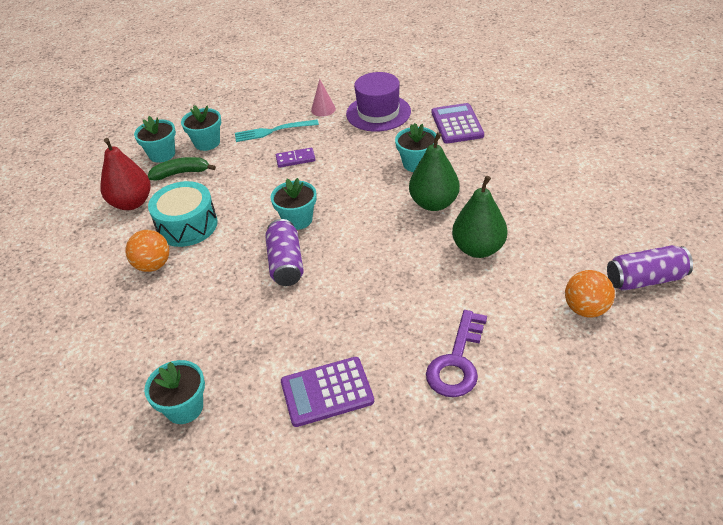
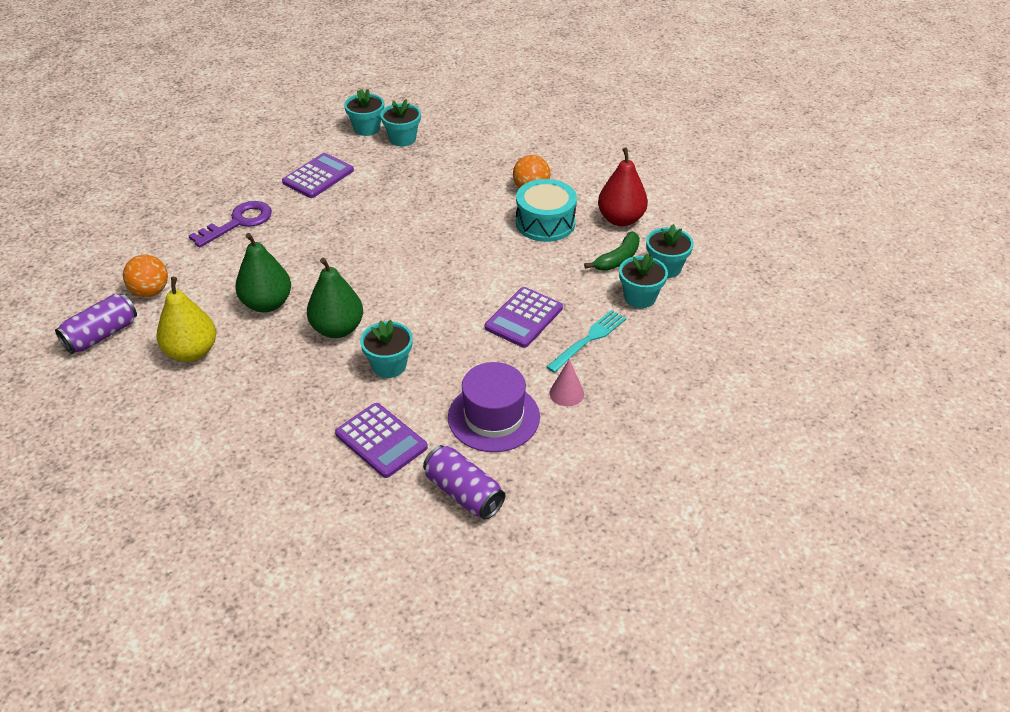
camera: 140 degrees right, 0 degrees up
(286, 263) = (426, 230): purple can -> purple can (464, 493)
(295, 159) = (524, 318): purple domino -> purple calculator
(297, 219) = (454, 264): turquoise flower pot -> turquoise flower pot (366, 128)
(457, 361) = (238, 222): purple key -> purple key turned 60 degrees clockwise
(563, 230) = (192, 352): none -> yellow pear

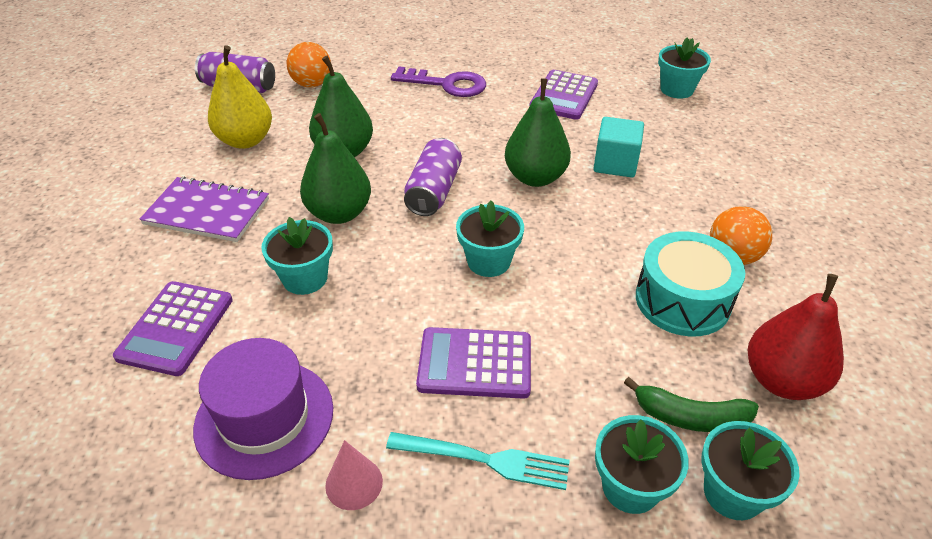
camera: 60 degrees right, 0 degrees up
(266, 396) = (207, 212): none -> purple notebook
(318, 176) = (564, 96): purple calculator -> purple calculator turned 105 degrees clockwise
(391, 228) = (535, 177): none -> green pear
(402, 139) = (692, 118): turquoise flower pot -> turquoise flower pot (489, 261)
(413, 190) = (615, 164): none -> turquoise cube
(464, 493) = (109, 450): purple can -> purple can (434, 191)

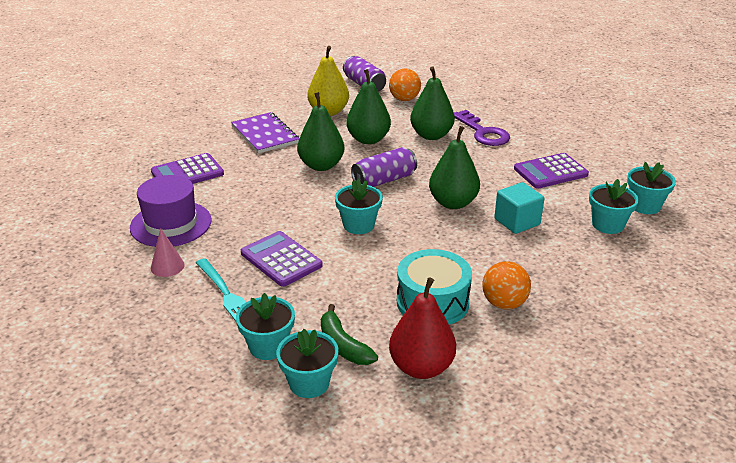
camera: 45 degrees right, 10 degrees down
(305, 278) = (264, 183): turquoise flower pot -> turquoise flower pot (607, 225)
(402, 112) = (431, 135): none -> green pear

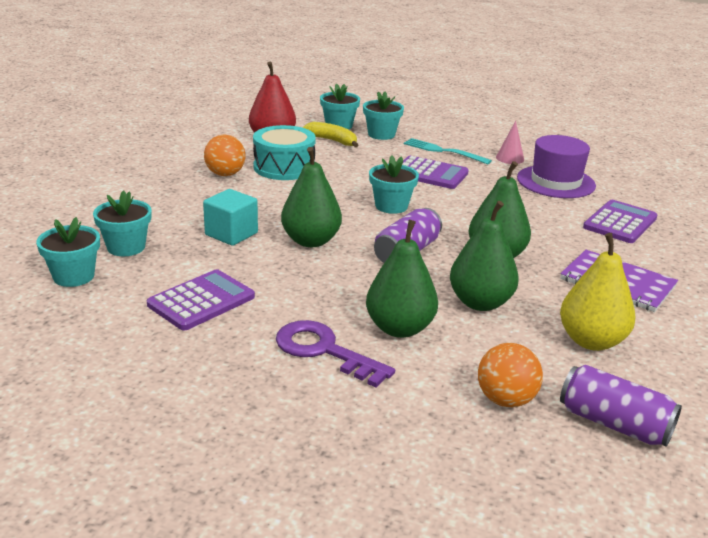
camera: 155 degrees right, 5 degrees down
(343, 345) = (332, 141): green banana -> yellow banana

